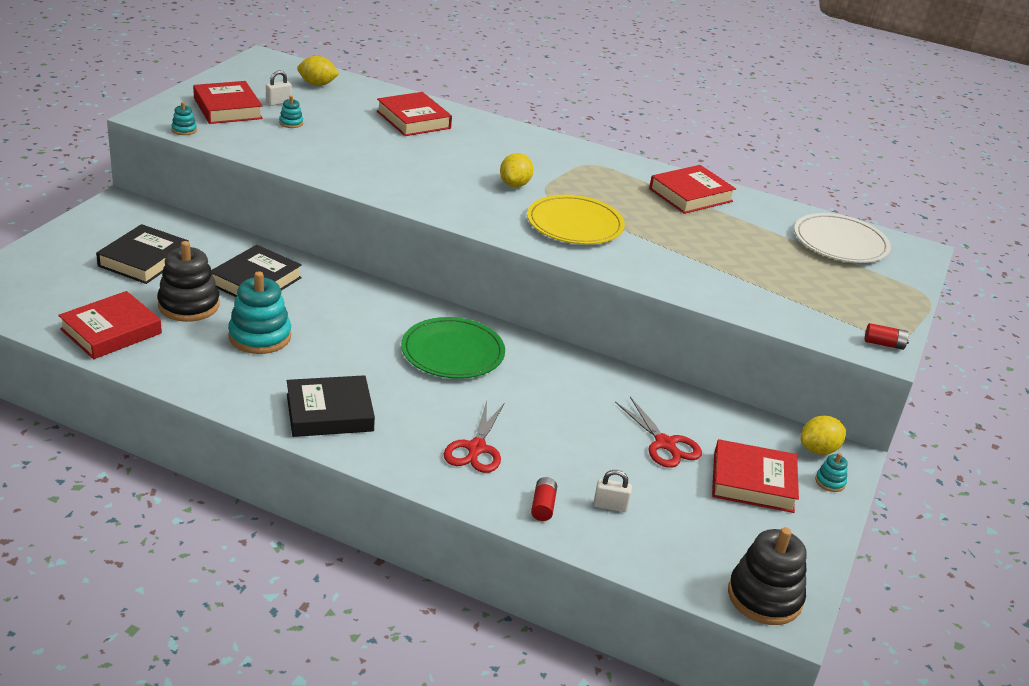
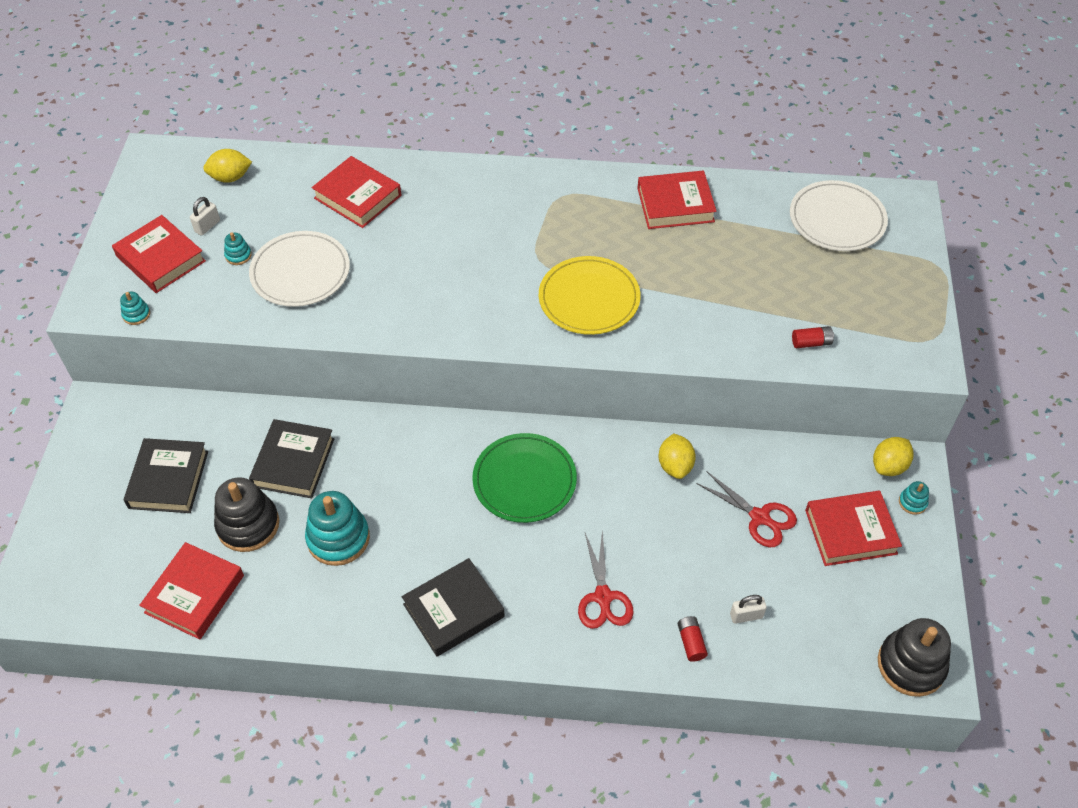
camera: 15 degrees left, 20 degrees up
(335, 144) = (300, 272): none -> white plate
(515, 184) = (505, 261): yellow lemon -> yellow lemon (675, 465)
(690, 195) = (675, 205): red book -> red book turned 45 degrees clockwise
(884, 344) = (927, 353): red battery -> red battery (811, 343)

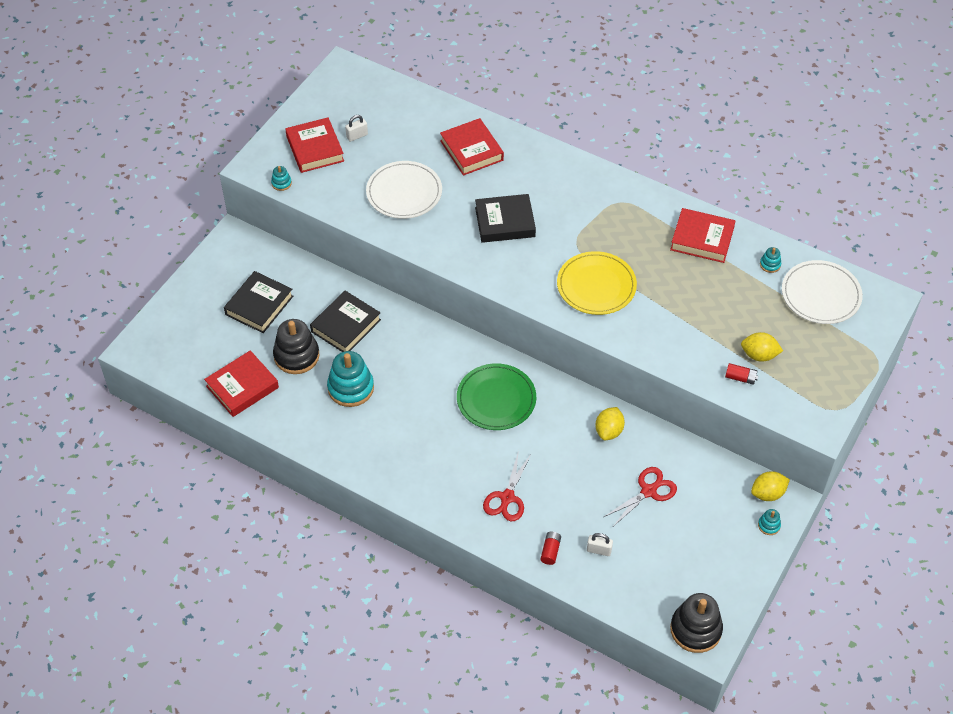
camera: 25 degrees right, 0 degrees up
(230, 177) = (389, 104): yellow lemon -> yellow lemon (759, 355)
(238, 255) = (368, 165): turquoise stacking toy -> turquoise stacking toy (770, 264)
(453, 610) = (402, 465): black book -> black book (505, 222)
(760, 518) = (649, 491): red scissors -> red scissors turned 105 degrees counterclockwise
(850, 532) = (709, 526): red book -> none

